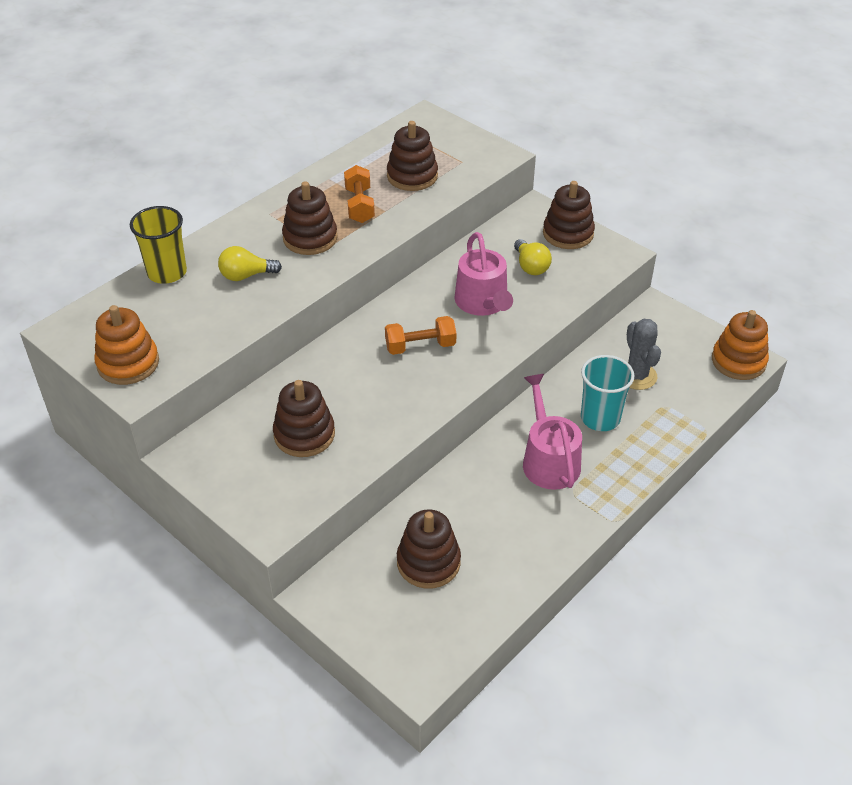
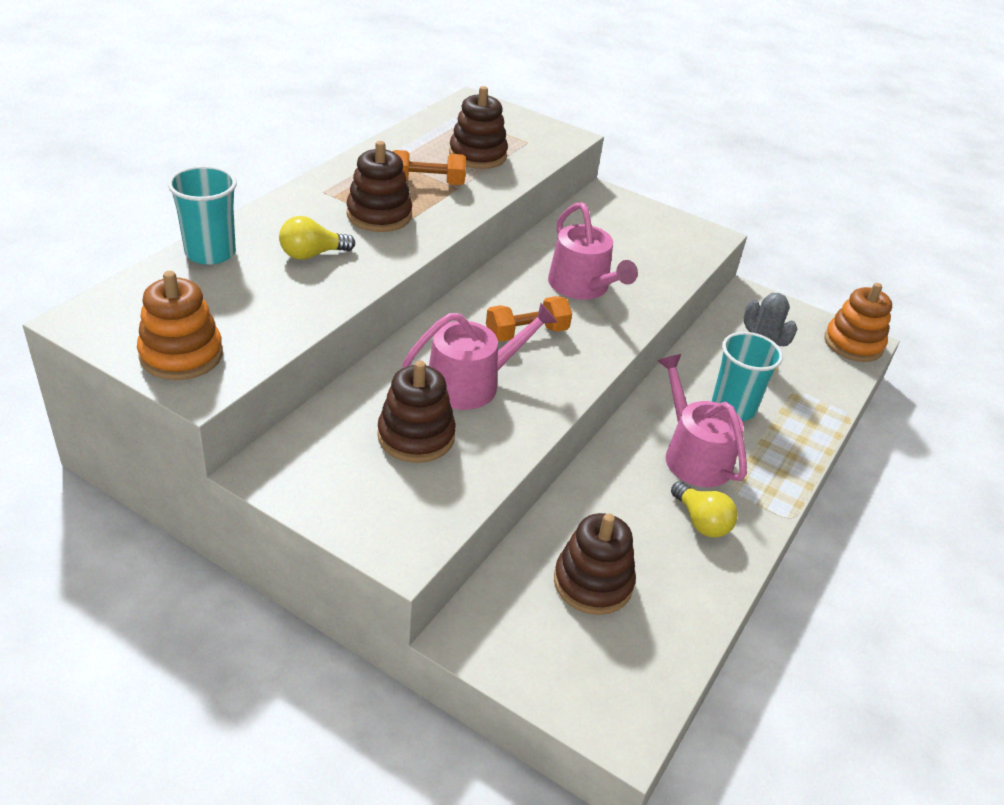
camera: 15 degrees left, 5 degrees down
(167, 272) = (210, 253): yellow cup -> turquoise cup
(359, 205) = (427, 183): orange dumbbell -> orange dumbbell turned 75 degrees counterclockwise
(361, 390) = (471, 383): none -> pink watering can
(530, 266) = (621, 250): yellow light bulb -> yellow light bulb (701, 522)
(568, 234) = (649, 218): brown stacking toy -> none

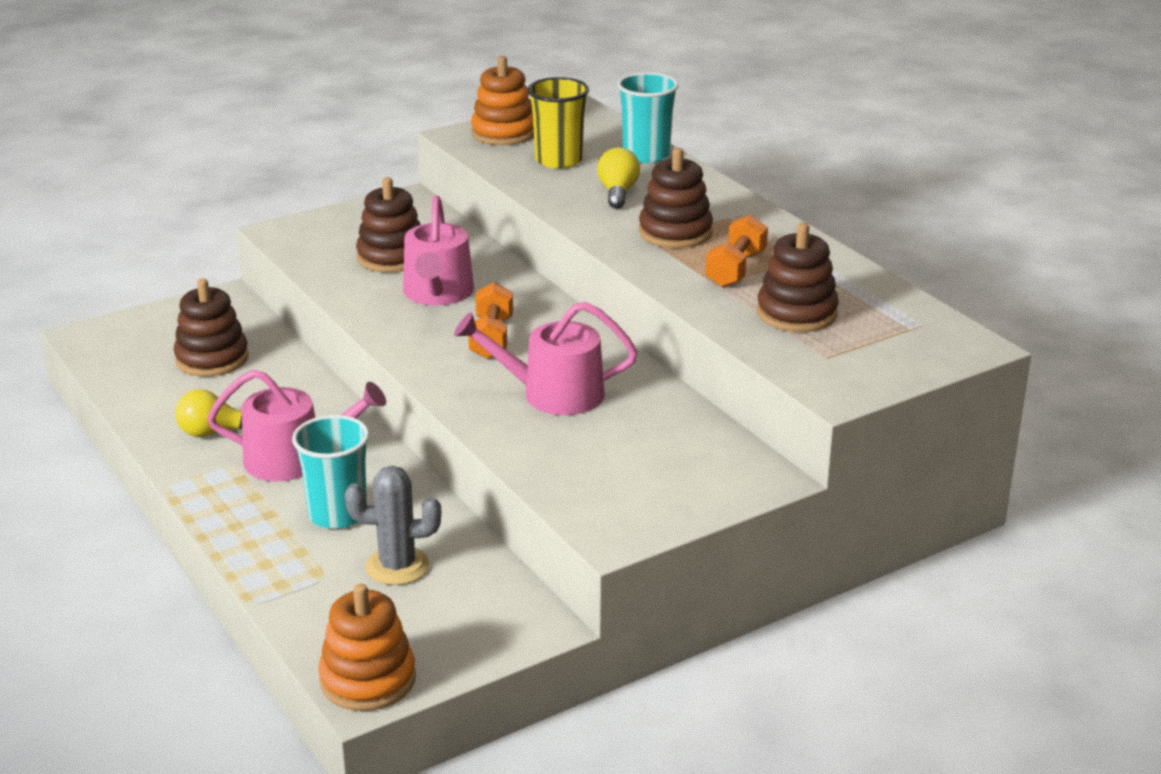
camera: 120 degrees right, 10 degrees down
(248, 302) = (558, 160): none -> yellow cup

